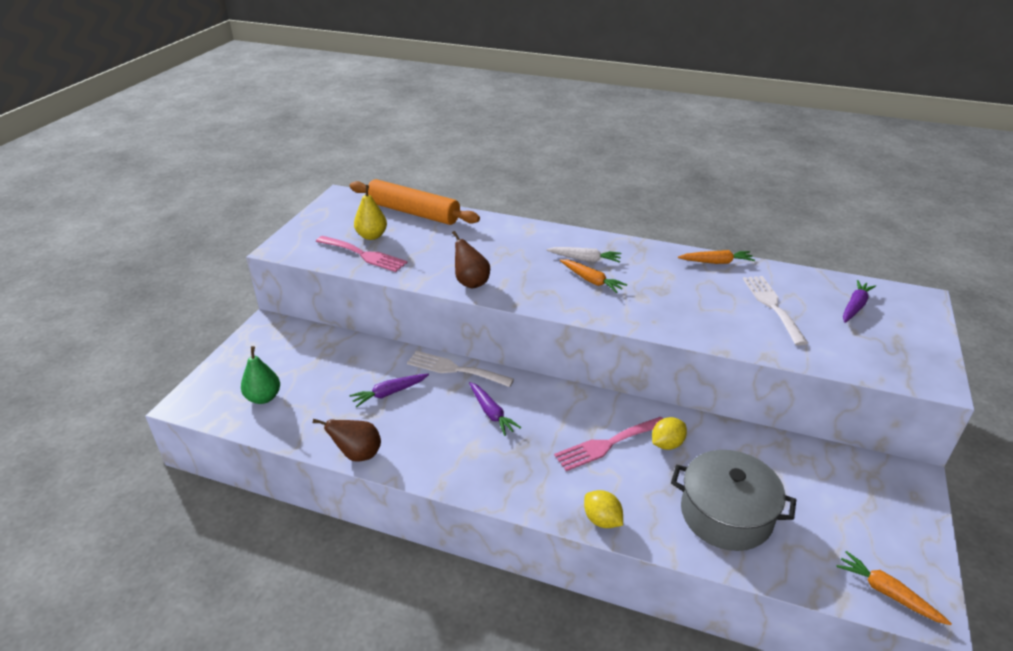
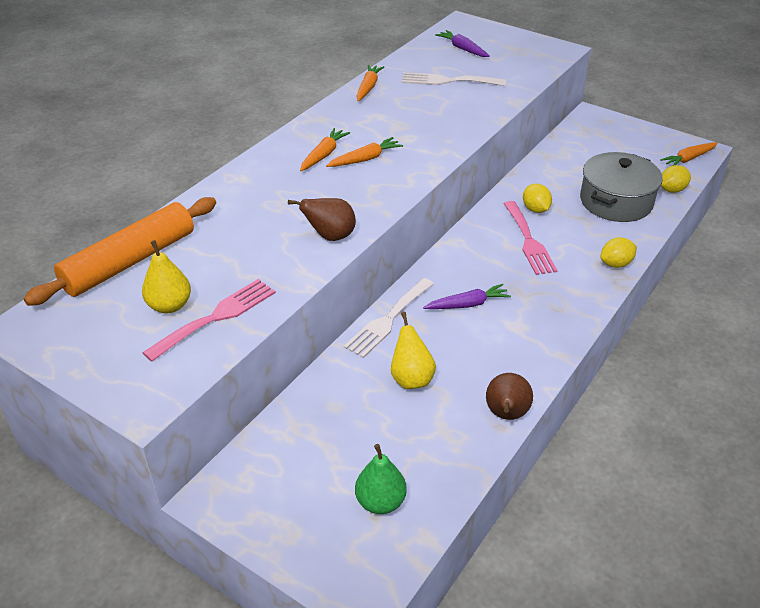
camera: 75 degrees left, 5 degrees up
(389, 393) = (411, 378): purple carrot -> yellow pear
(585, 259) = (324, 155): white carrot -> orange carrot
(791, 573) = (672, 190): none -> yellow lemon

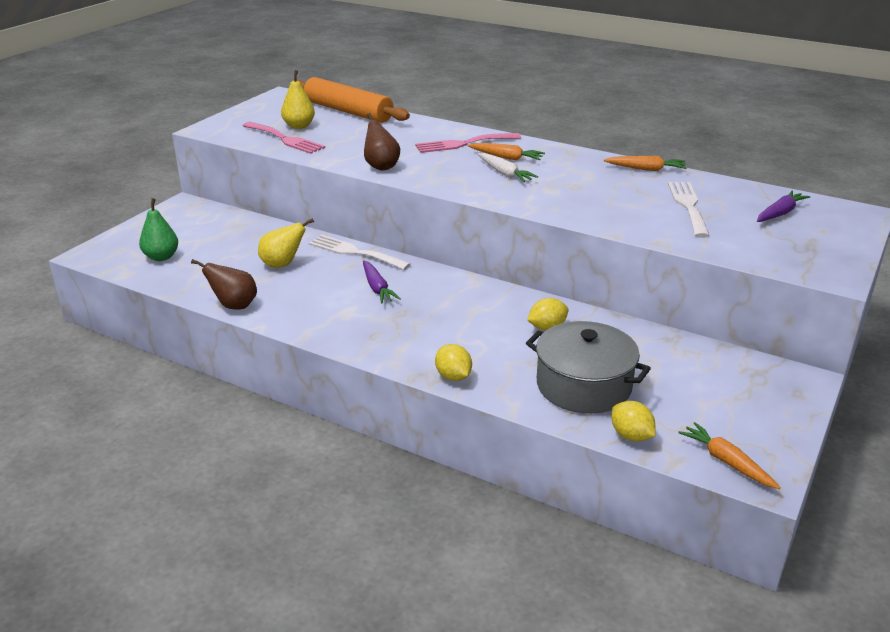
camera: 85 degrees right, 10 degrees down
(365, 159) = (505, 173): orange carrot -> white carrot
(529, 241) = (484, 322): pink fork -> pink fork (463, 144)

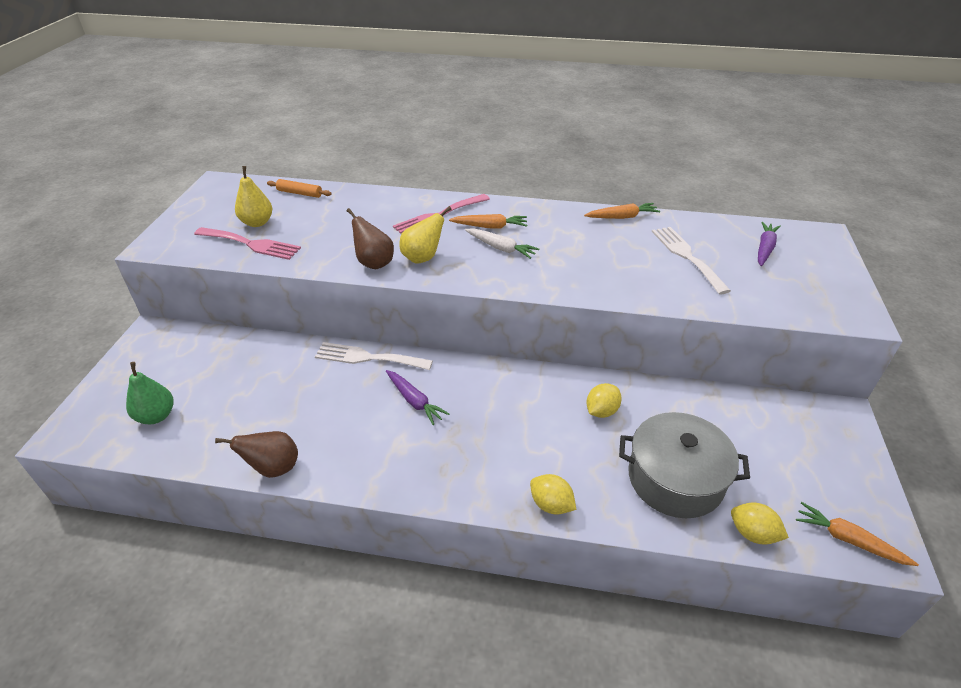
camera: 20 degrees left, 10 degrees up
(282, 264) = (300, 393): yellow pear -> yellow pear (423, 258)
(348, 111) = (300, 193): orange rolling pin -> orange rolling pin, size x0.44

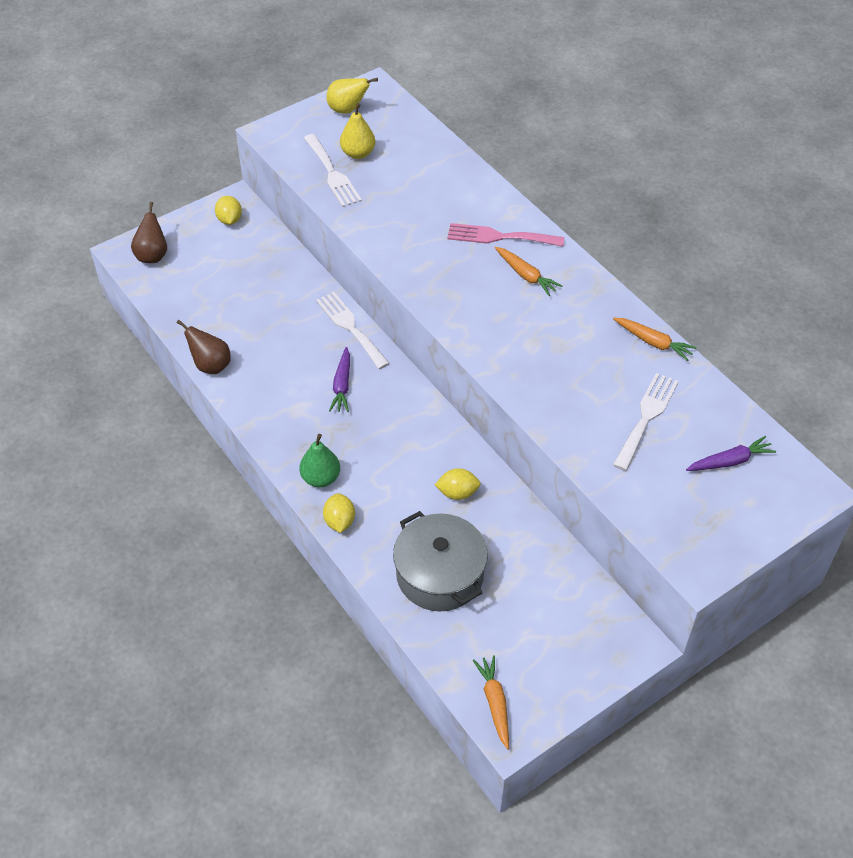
camera: 45 degrees right, 10 degrees up
(156, 416) = (181, 276): green pear -> green pear (321, 478)
(251, 244) = (332, 174): pink fork -> white fork
(300, 193) = (421, 140): orange rolling pin -> none
(374, 263) = (395, 251): brown pear -> brown pear (152, 255)
(423, 258) = (435, 271): yellow pear -> yellow pear (347, 110)
(501, 248) = (505, 302): white carrot -> none
(752, 533) = (438, 644): yellow lemon -> yellow lemon (229, 220)

